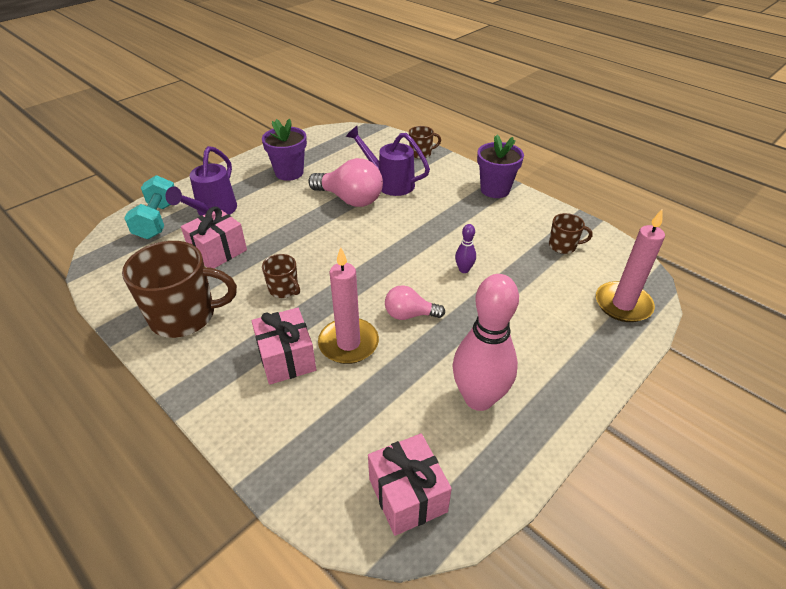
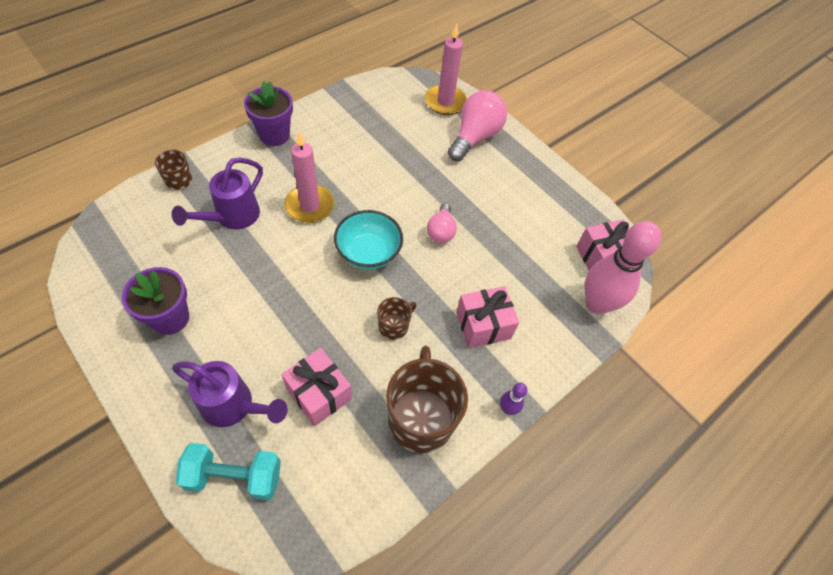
camera: 90 degrees left, 15 degrees up
(348, 343) = (469, 278): pink candle -> pink candle (310, 206)
(350, 199) = (253, 257): pink light bulb -> pink light bulb (475, 137)
(368, 263) = (368, 252): none -> turquoise bowl
(464, 269) = (390, 184): purple bowling pin -> purple bowling pin (507, 409)
(478, 398) = (527, 204): pink bowling pin -> pink bowling pin (597, 304)
(563, 246) = (372, 113): brown mug -> none

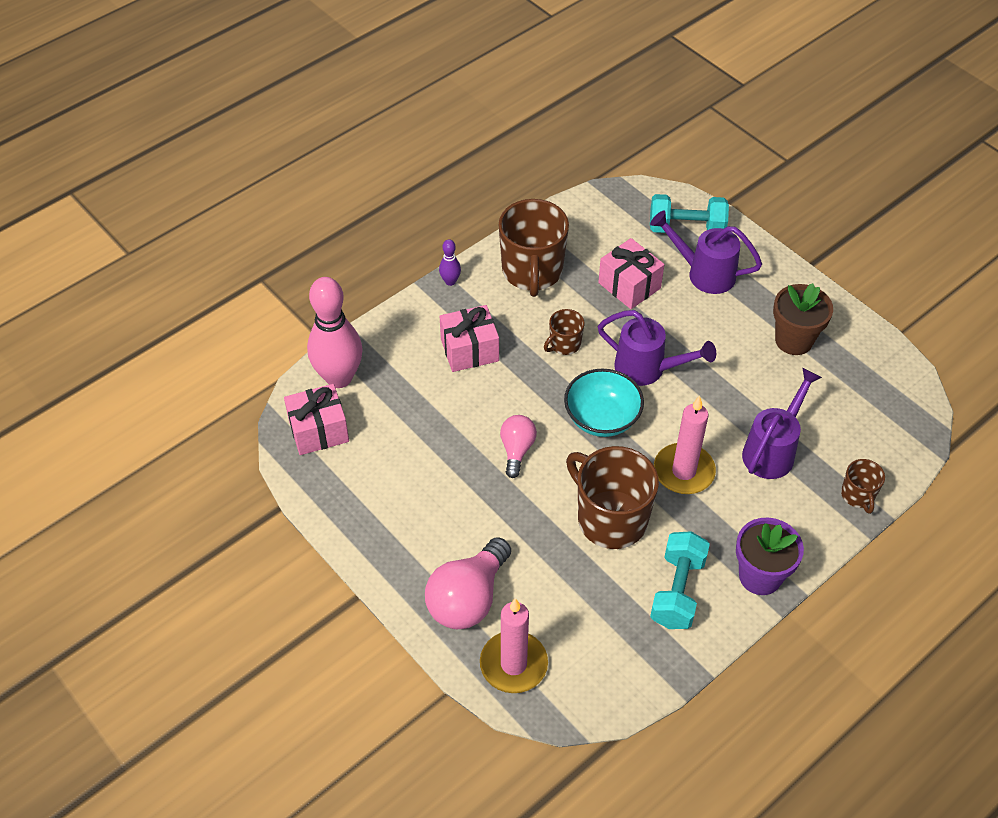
camera: 175 degrees left, 5 degrees down
(170, 318) = (793, 340): purple flower pot -> brown flower pot
(320, 296) = (647, 369): none -> purple watering can
(334, 131) = (677, 591): none -> turquoise dumbbell
(373, 177) = (610, 519): none -> brown mug

